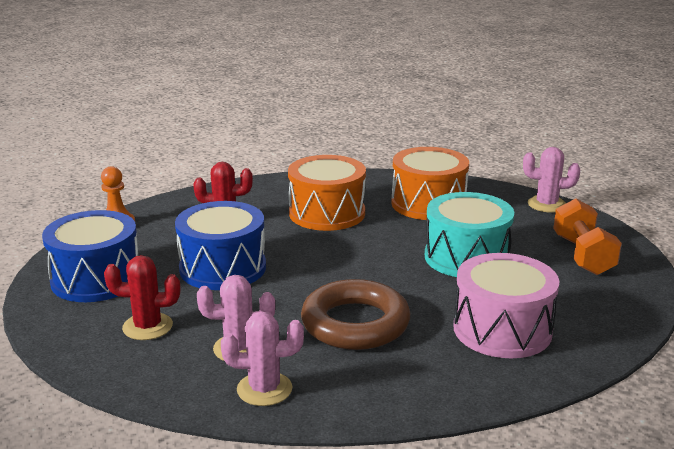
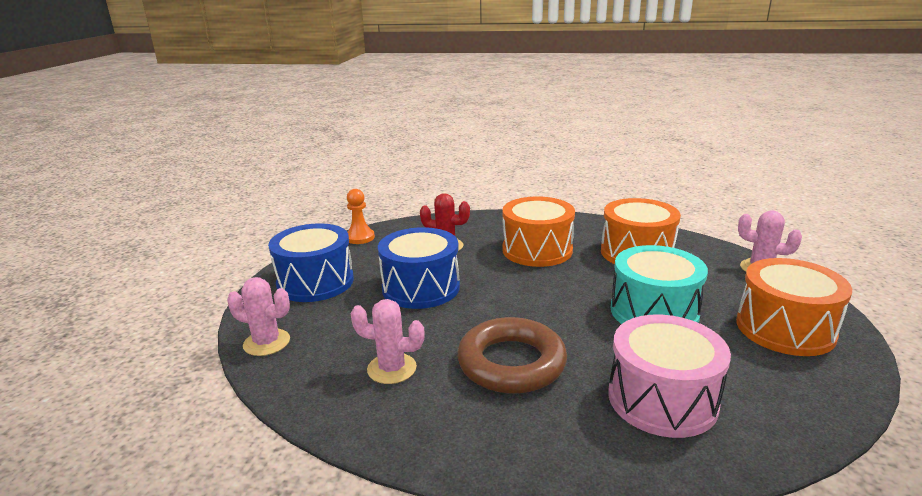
camera: 20 degrees right, 0 degrees up
(147, 327) = (328, 332): red cactus -> none
(264, 389) = (391, 417): pink cactus -> pink cactus (267, 342)
(583, 255) = (785, 329): orange dumbbell -> orange drum

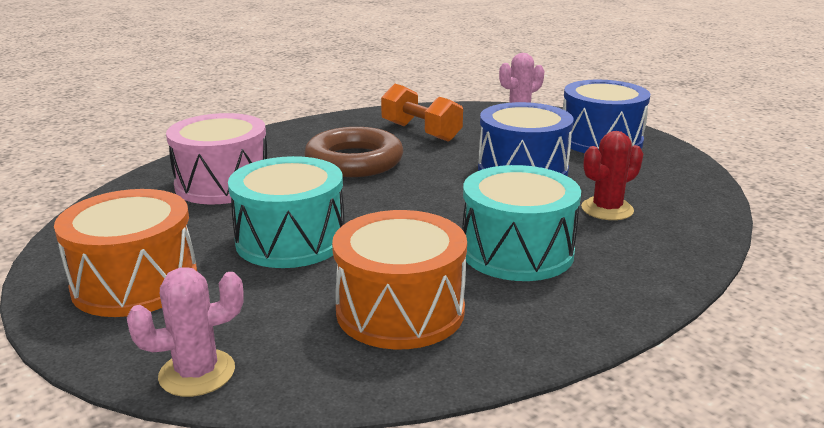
camera: 130 degrees right, 0 degrees up
(360, 237) = (696, 179): orange pawn -> none
(392, 369) = (421, 132): pink cactus -> orange dumbbell
(537, 250) = (517, 251): orange drum -> turquoise drum

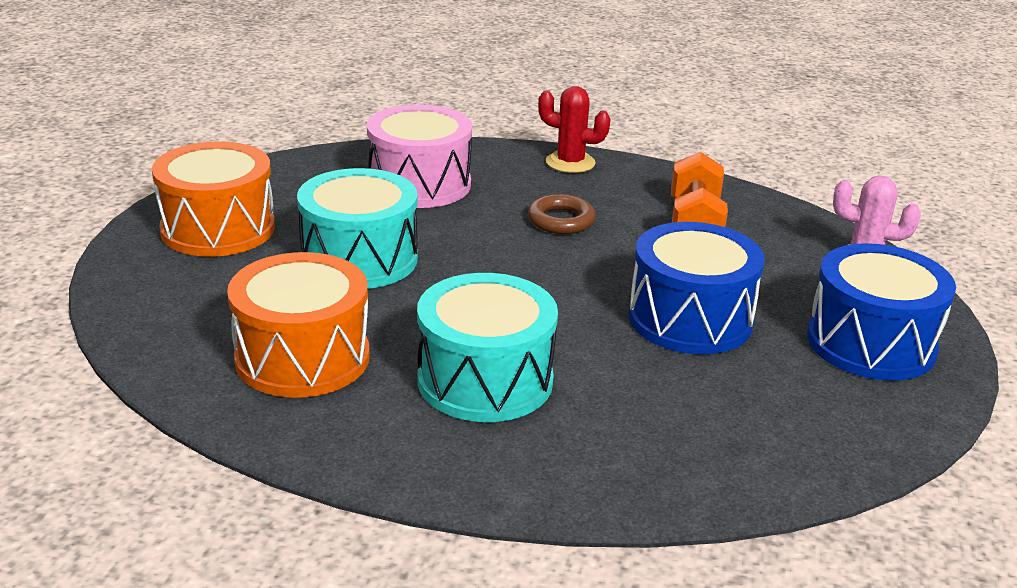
camera: 50 degrees right, 5 degrees up
(197, 373) = (129, 309): pink cactus -> none
(354, 161) = (561, 220): brown ring -> brown ring, size x0.56
(607, 209) = (665, 406): red cactus -> red cactus (570, 163)

